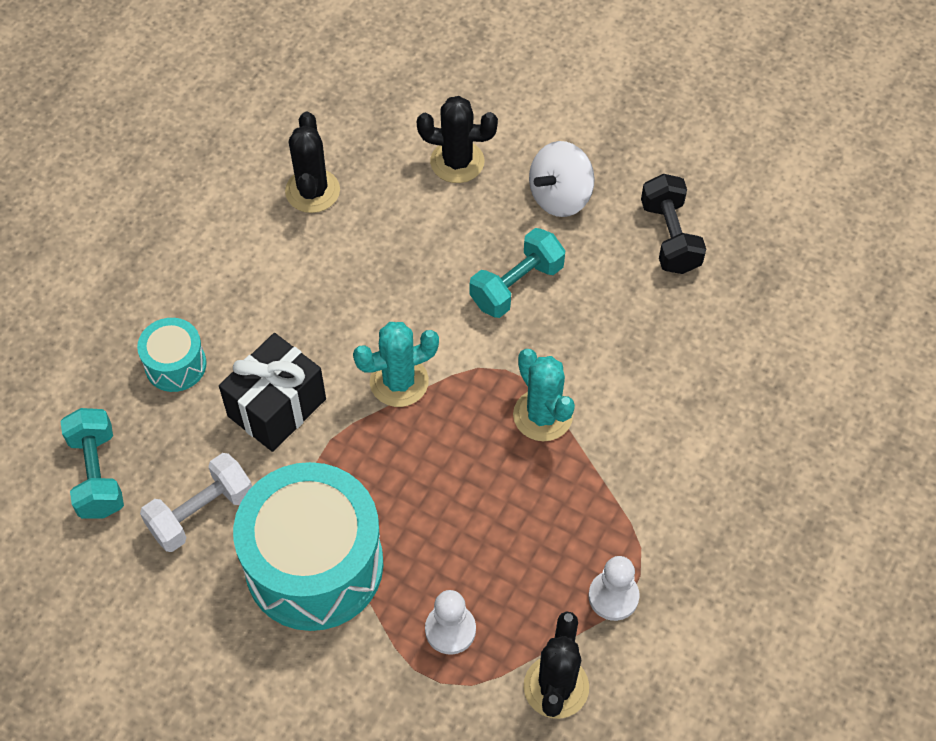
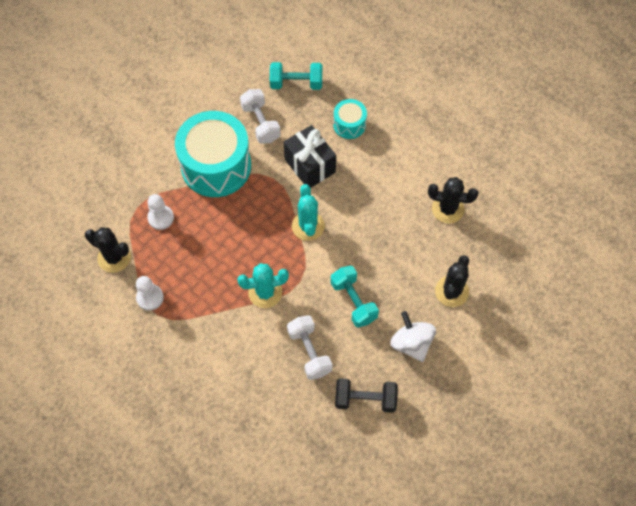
camera: 105 degrees right, 5 degrees up
(623, 326) = (309, 352): none -> white dumbbell

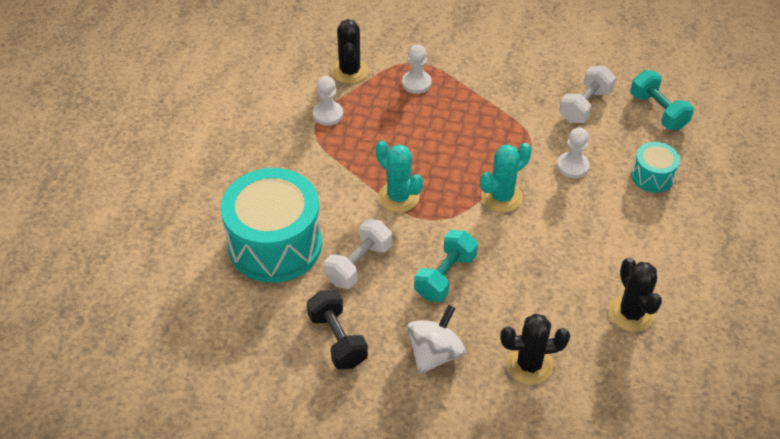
camera: 60 degrees right, 15 degrees down
(216, 166) = (506, 96): turquoise drum -> turquoise drum (275, 244)
(310, 166) = (572, 166): black gift -> white pawn

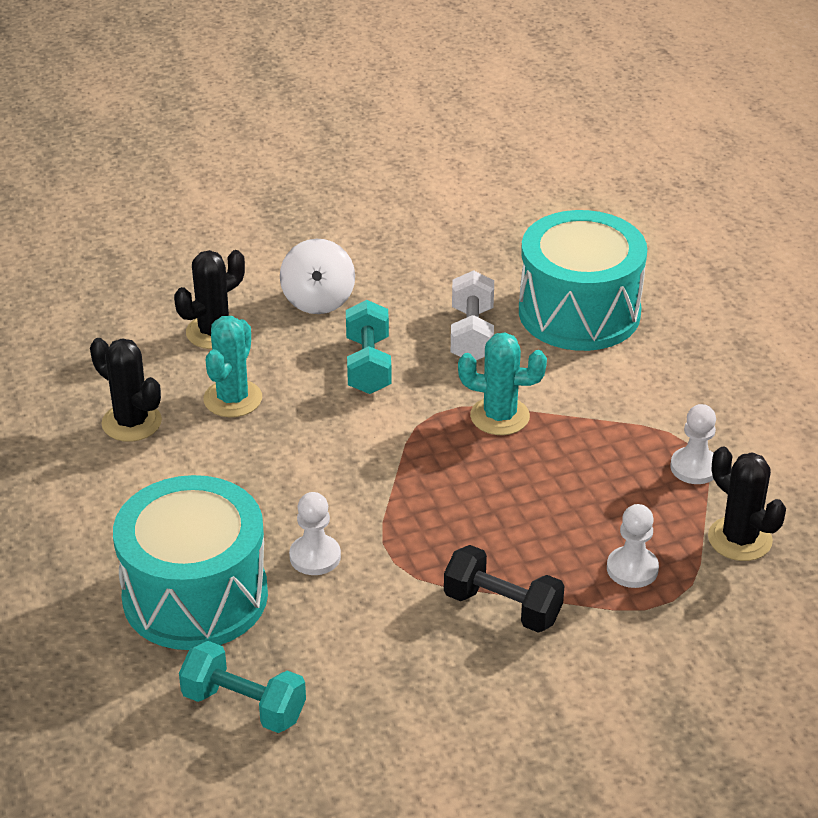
camera: 145 degrees right, 10 degrees down
(337, 339) = (424, 270): black dumbbell -> black dumbbell (502, 607)
(501, 197) = (376, 474): turquoise cactus -> turquoise cactus (233, 399)
(585, 106) = (362, 658): white dumbbell -> none
(652, 176) = (195, 596): turquoise drum -> turquoise drum, size x2.10

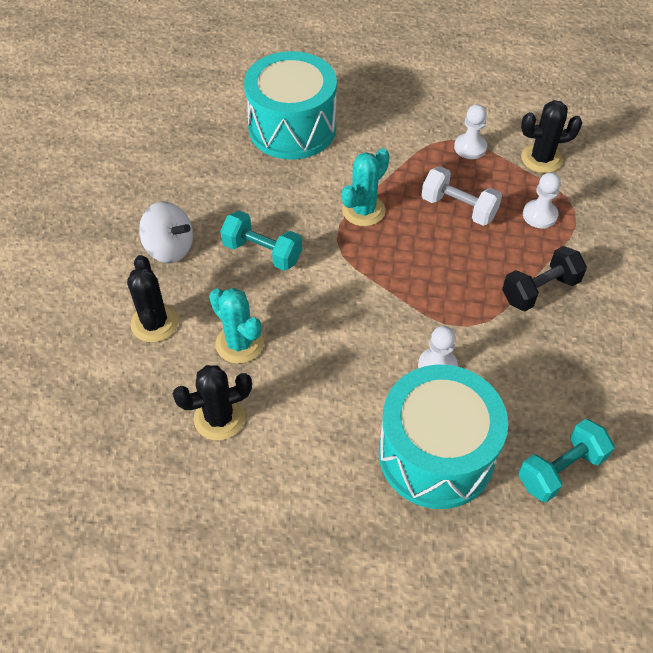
camera: 60 degrees left, 15 degrees up
(472, 335) = (273, 187): white dumbbell -> white dumbbell (458, 208)

